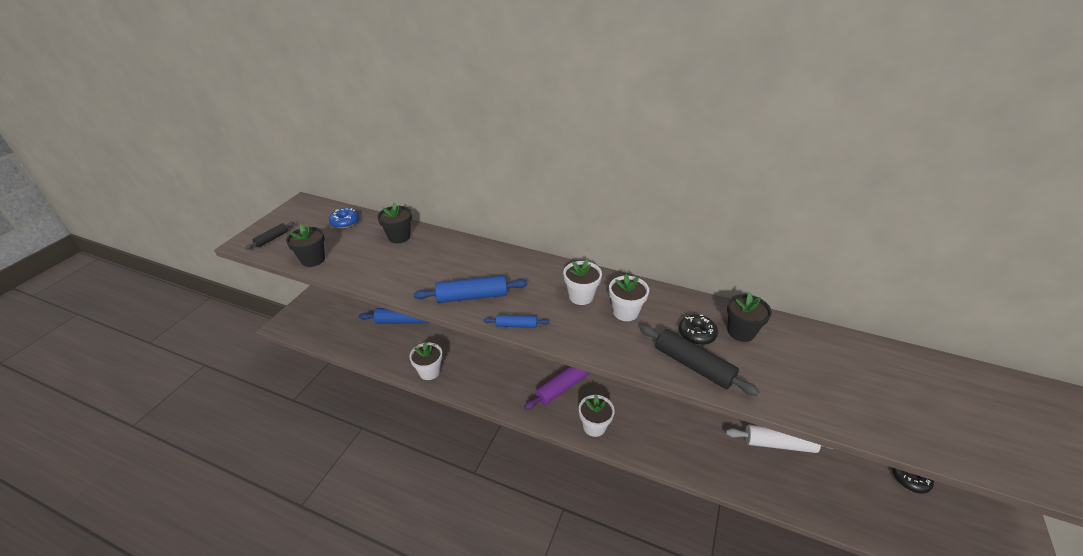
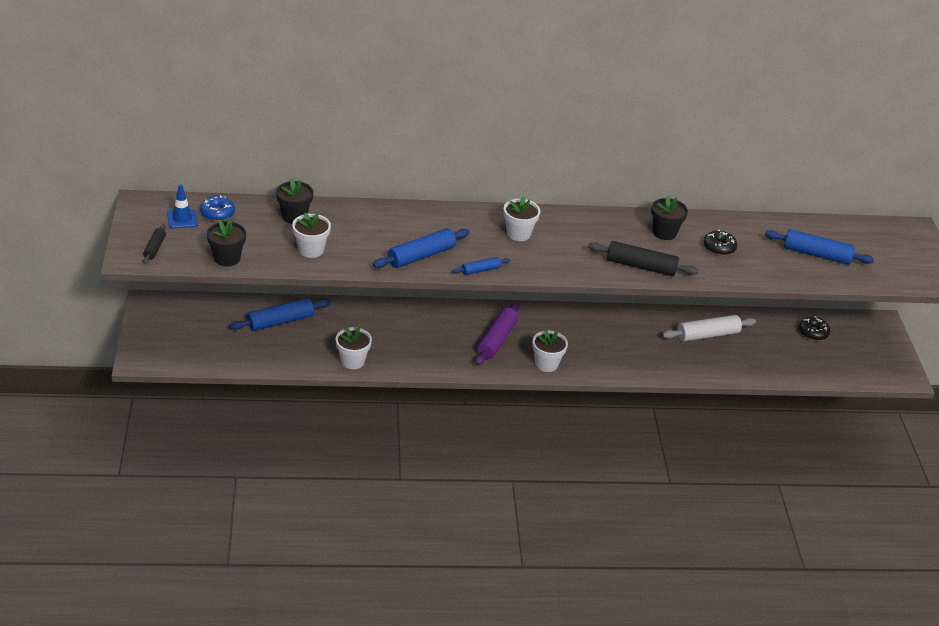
camera: 30 degrees left, 0 degrees up
(316, 221) = (182, 219): none -> blue traffic cone
(625, 312) = (565, 238): white flower pot -> white flower pot (311, 250)
(696, 334) = (631, 242): black donut -> black donut (719, 247)
(937, 409) = (816, 254): none -> blue rolling pin

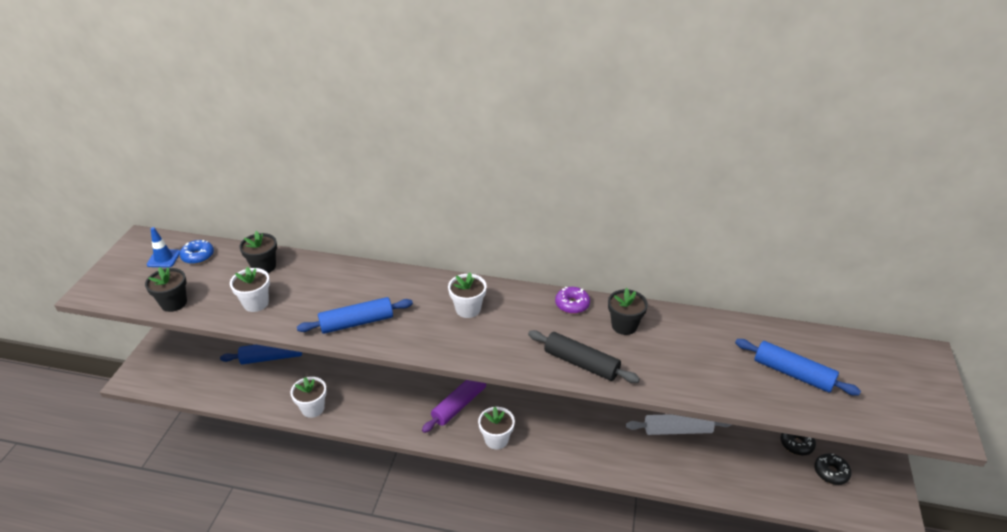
camera: 20 degrees right, 0 degrees up
(154, 248) = (118, 285): black rolling pin -> none
(480, 270) = (407, 346): blue rolling pin -> none
(611, 220) = (572, 304): none -> purple donut
(719, 247) = (679, 351): black donut -> black donut (831, 472)

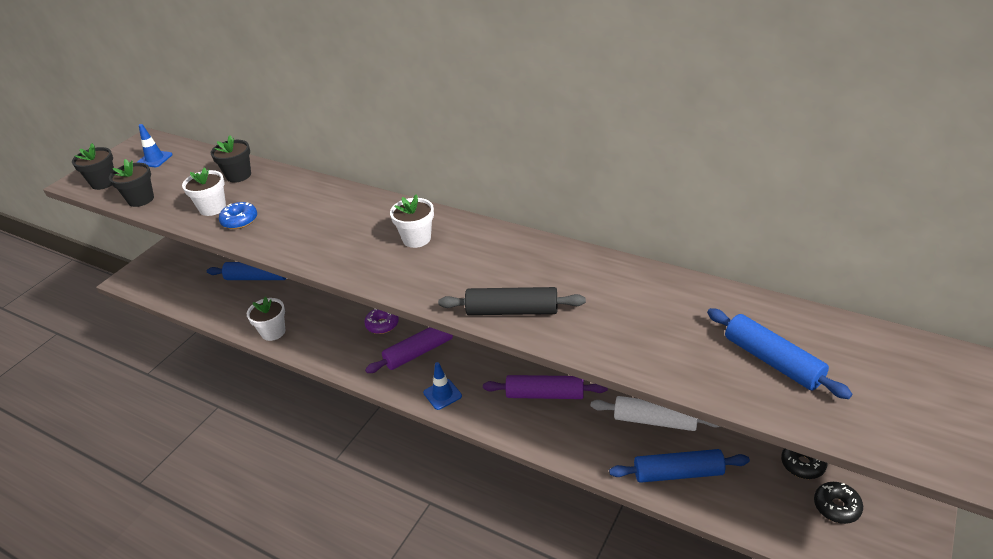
camera: 20 degrees right, 0 degrees up
(198, 256) = (185, 160): blue donut -> blue donut (239, 221)
(357, 322) = (297, 237): blue rolling pin -> blue rolling pin (678, 473)
(496, 439) = (442, 394): white flower pot -> blue traffic cone
(572, 304) = (533, 248): purple donut -> purple donut (382, 324)
(581, 363) = (512, 310): black rolling pin -> black rolling pin turned 45 degrees counterclockwise
(582, 424) = (545, 394): none -> purple rolling pin
(624, 325) = (583, 278): black flower pot -> black flower pot (104, 182)

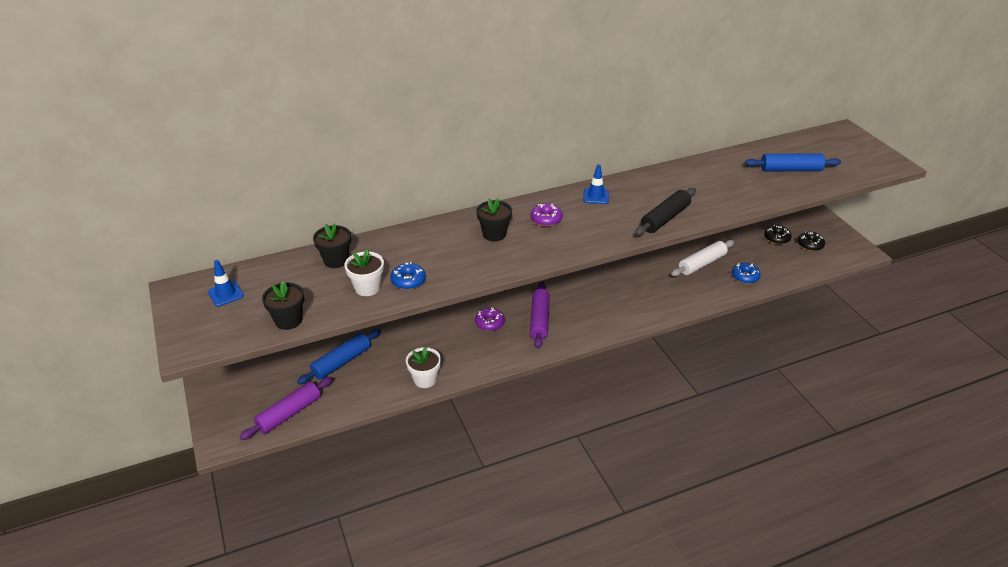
camera: 55 degrees left, 0 degrees up
(104, 182) = (218, 334): black flower pot -> black flower pot (494, 234)
(416, 239) = (546, 219): white flower pot -> purple donut
(442, 394) = (592, 328): blue traffic cone -> blue traffic cone (596, 196)
(545, 394) = (639, 289): purple rolling pin -> purple rolling pin (289, 414)
(678, 473) = (745, 277): blue rolling pin -> blue donut

